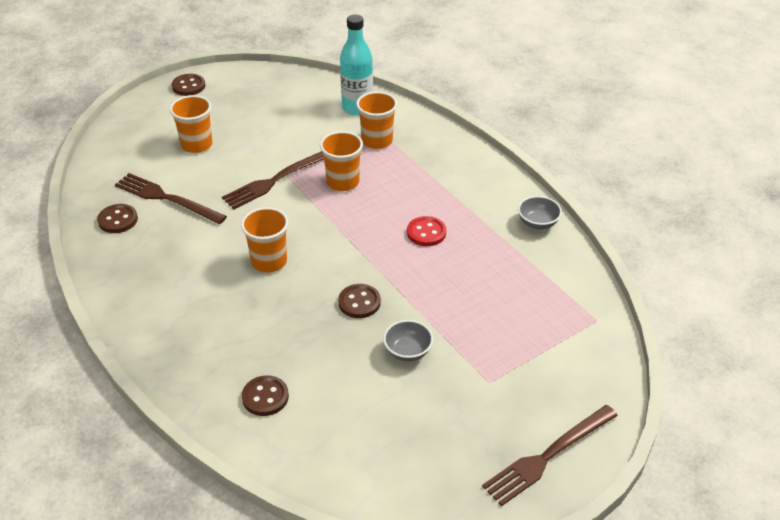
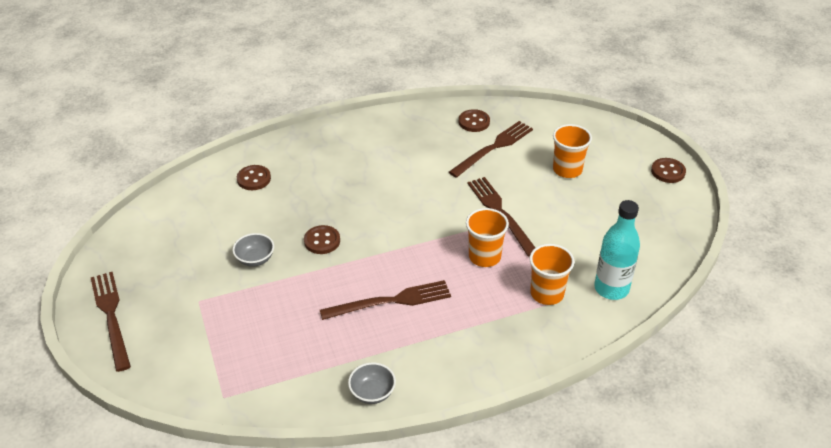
camera: 105 degrees right, 0 degrees up
(269, 261) = (393, 196): orange cup -> none
(426, 233) = (390, 301): red button -> brown fork

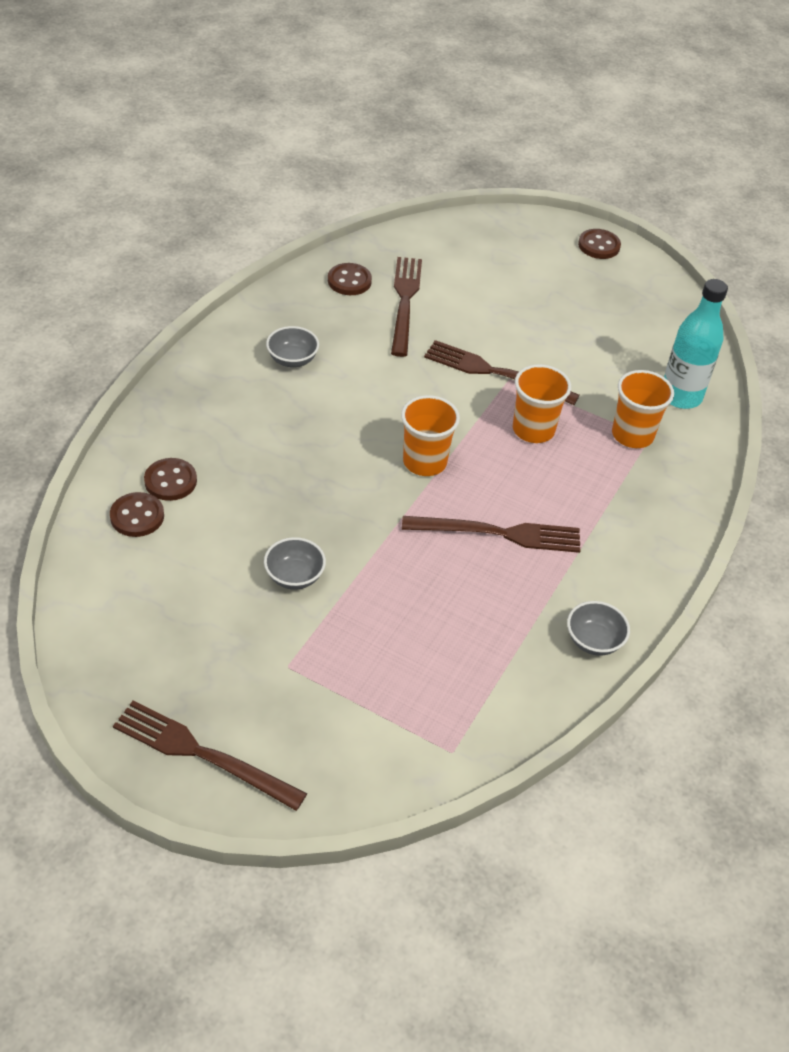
camera: 45 degrees left, 5 degrees up
(322, 241) = (345, 510): brown button -> brown button (137, 516)
(389, 149) = (292, 360): none -> grey bowl
(390, 301) = (498, 533): brown fork -> brown fork turned 60 degrees clockwise
(567, 170) = (505, 290): orange cup -> orange cup (424, 462)

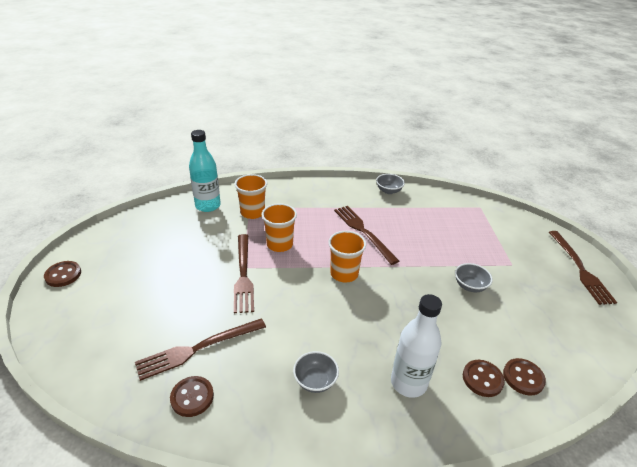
camera: 120 degrees left, 10 degrees down
(225, 422) = (408, 383): none -> white bottle

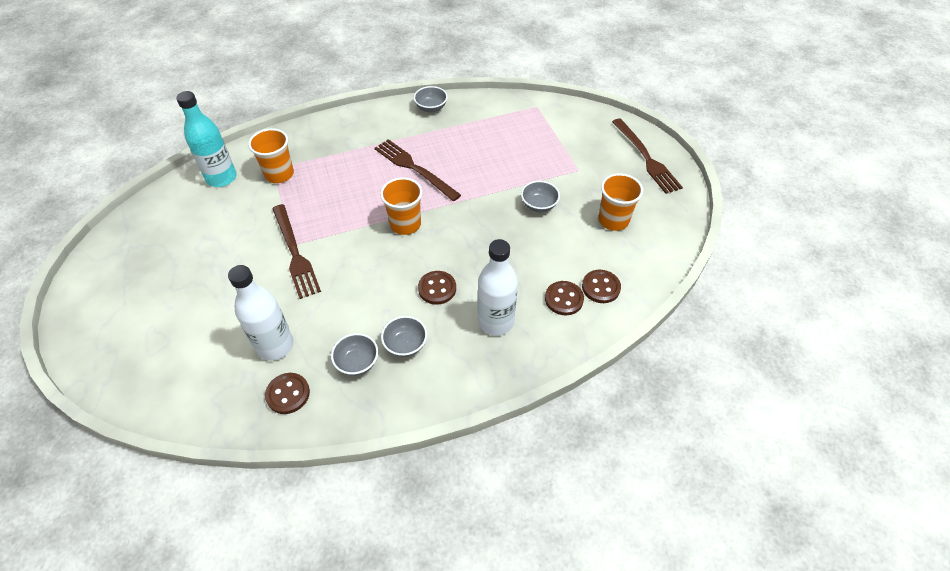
camera: 15 degrees left, 15 degrees up
(63, 275) = (84, 307): brown button -> brown button (437, 288)
(198, 348) = (275, 346): brown fork -> white bottle
(265, 385) = (357, 362): none -> grey bowl
(279, 244) = (324, 207): orange cup -> orange cup (613, 220)

